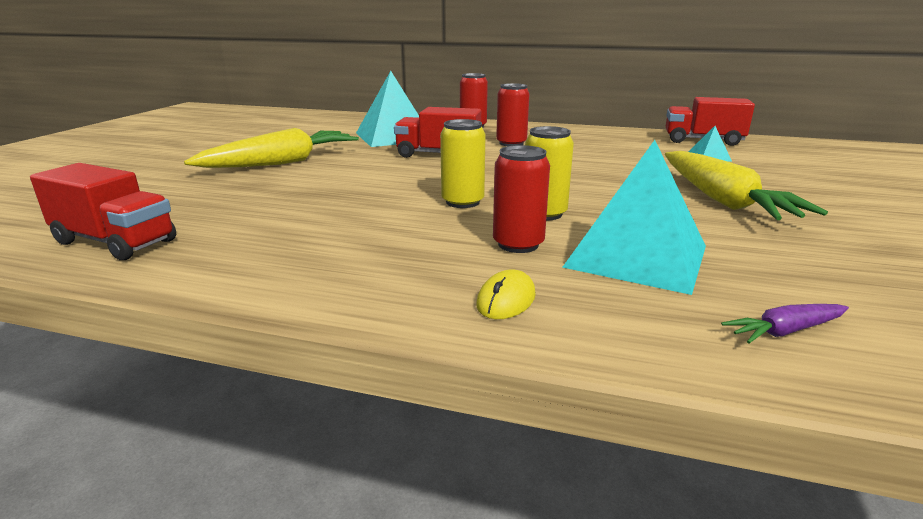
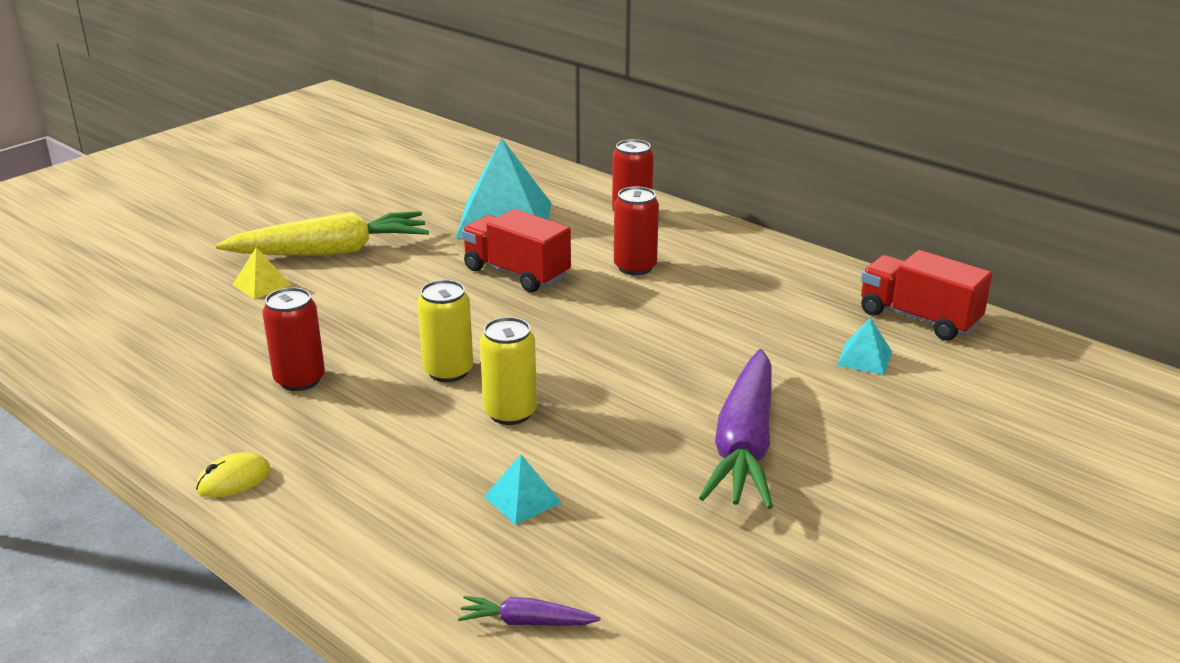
camera: 25 degrees right, 5 degrees up
(115, 242) = (102, 350): red truck -> none
(242, 184) = (262, 285): none -> yellow pyramid
(506, 300) = (341, 515): yellow mouse -> yellow mouse (233, 480)
(518, 244) = (430, 450): red can -> red can (299, 380)
(636, 256) = (522, 499): turquoise pyramid -> turquoise pyramid, size x0.44
(721, 200) = (744, 444): yellow carrot -> purple carrot

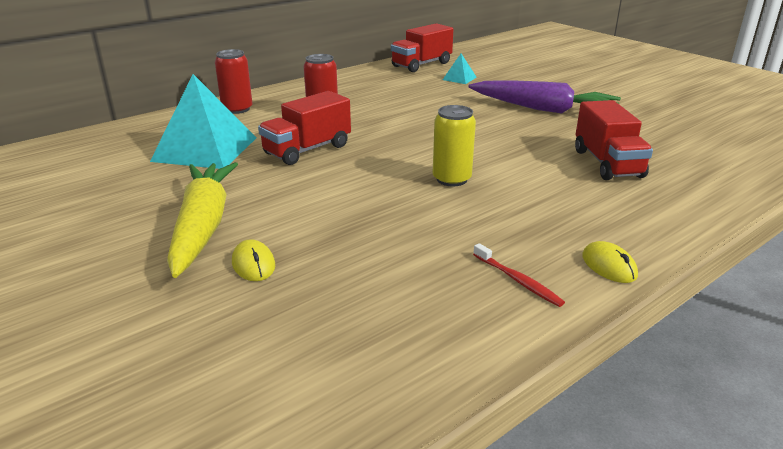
camera: 80 degrees left, 0 degrees up
(214, 419) = (517, 280): none -> red toothbrush
(262, 285) = (253, 264): yellow pyramid -> yellow mouse
(299, 380) = (454, 239): red can -> none
(510, 413) = (510, 162): yellow can -> none
(522, 499) = (607, 163): turquoise pyramid -> red truck
(526, 622) = (720, 168): purple carrot -> none

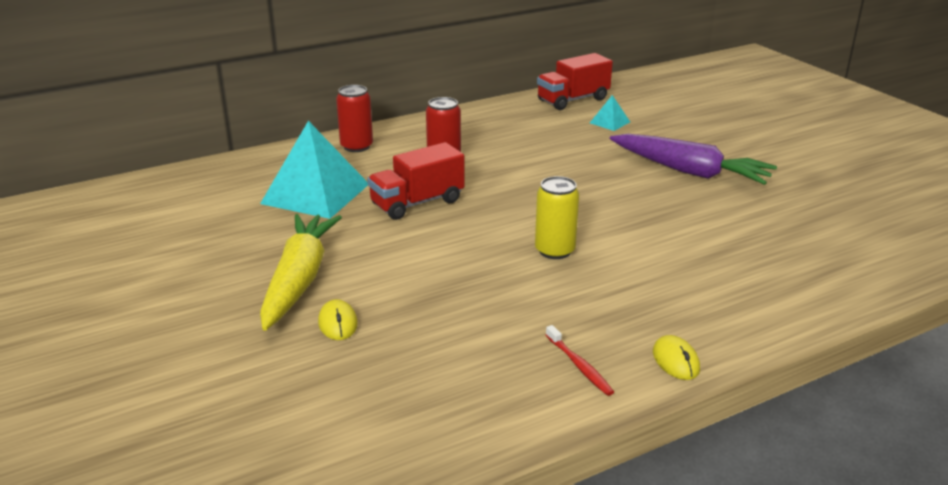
camera: 10 degrees right, 0 degrees up
(607, 163) = (730, 247): red truck -> none

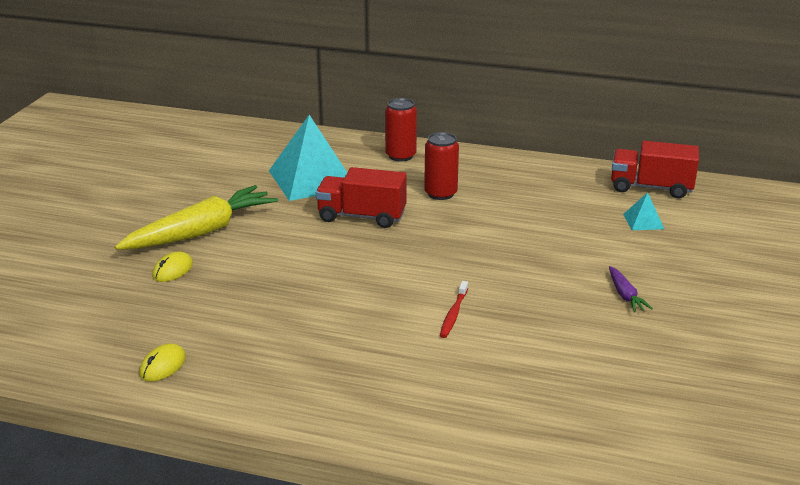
camera: 45 degrees right, 0 degrees up
(555, 251) = (385, 298): yellow can -> none
(579, 366) = (246, 379): red toothbrush -> red toothbrush (453, 314)
(676, 361) = (309, 417): yellow mouse -> yellow mouse (162, 366)
(689, 171) = (625, 295): purple carrot -> purple carrot, size x0.43

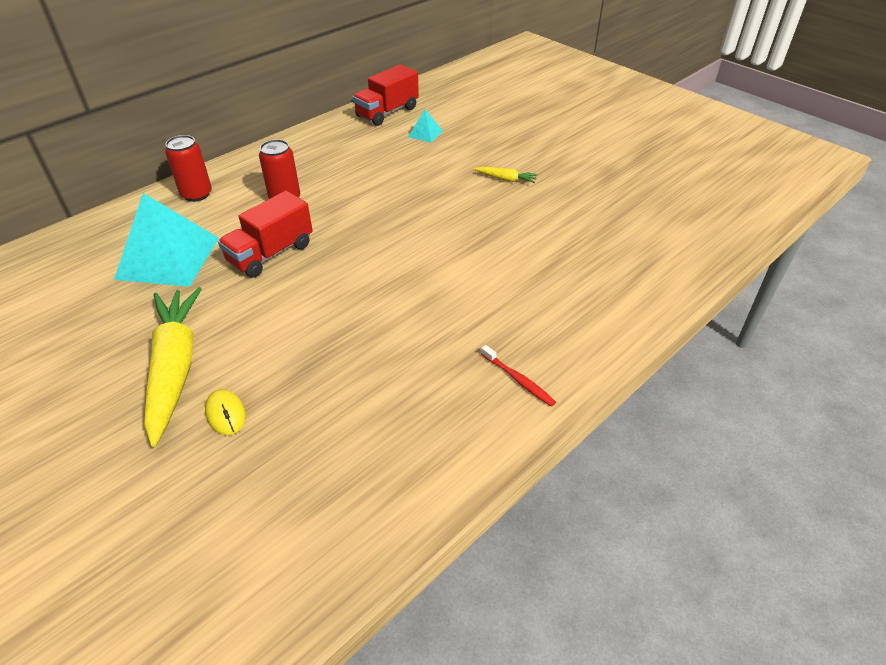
camera: 60 degrees left, 15 degrees up
(162, 366) = (394, 475): yellow mouse -> none
(453, 314) = (463, 261): red toothbrush -> red toothbrush (518, 380)
(625, 295) = (506, 179): purple carrot -> yellow carrot

